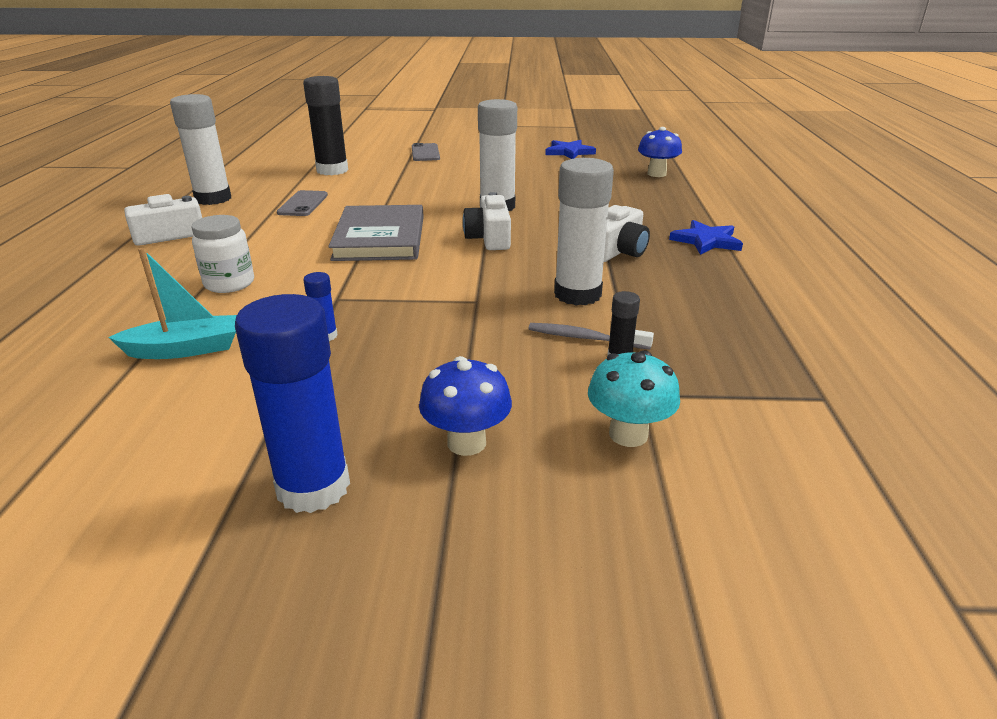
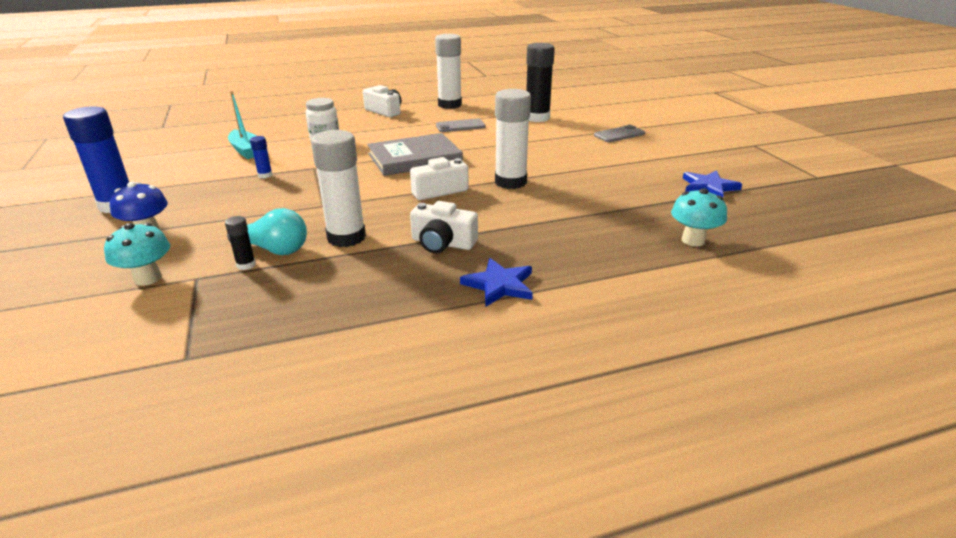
camera: 70 degrees right, 0 degrees up
(585, 338) = (274, 249): grey toothbrush -> turquoise light bulb
(656, 174) = (693, 240): blue mushroom -> turquoise mushroom

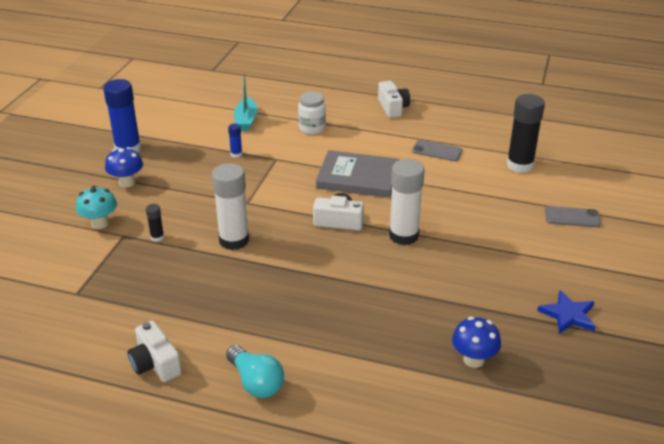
camera: 35 degrees right, 5 degrees up
(274, 249) = (183, 231): turquoise light bulb -> turquoise light bulb (256, 382)
(442, 243) = (289, 274): white camera -> white camera (155, 363)
(449, 105) = (458, 118): white glue stick -> none
(499, 285) = (286, 328): blue star -> none
(693, 240) = (473, 360): turquoise mushroom -> blue mushroom

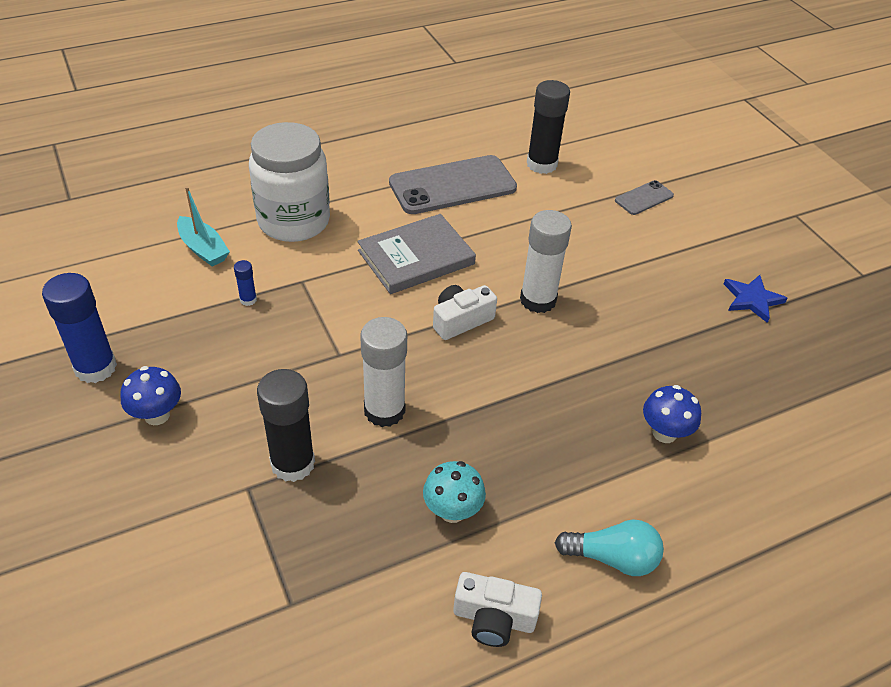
camera: 45 degrees left, 10 degrees up
(100, 223) = (195, 492): turquoise mushroom -> turquoise mushroom (452, 511)
(157, 237) = (293, 463): black glue stick -> black glue stick, size x2.22
(312, 128) = (294, 221): white jar -> white jar, size x1.99
(393, 107) = (348, 154): white camera -> none
(437, 151) = (452, 185): grey phone -> grey phone, size x2.06
(473, 360) = (743, 393): blue mushroom -> blue mushroom (664, 433)

